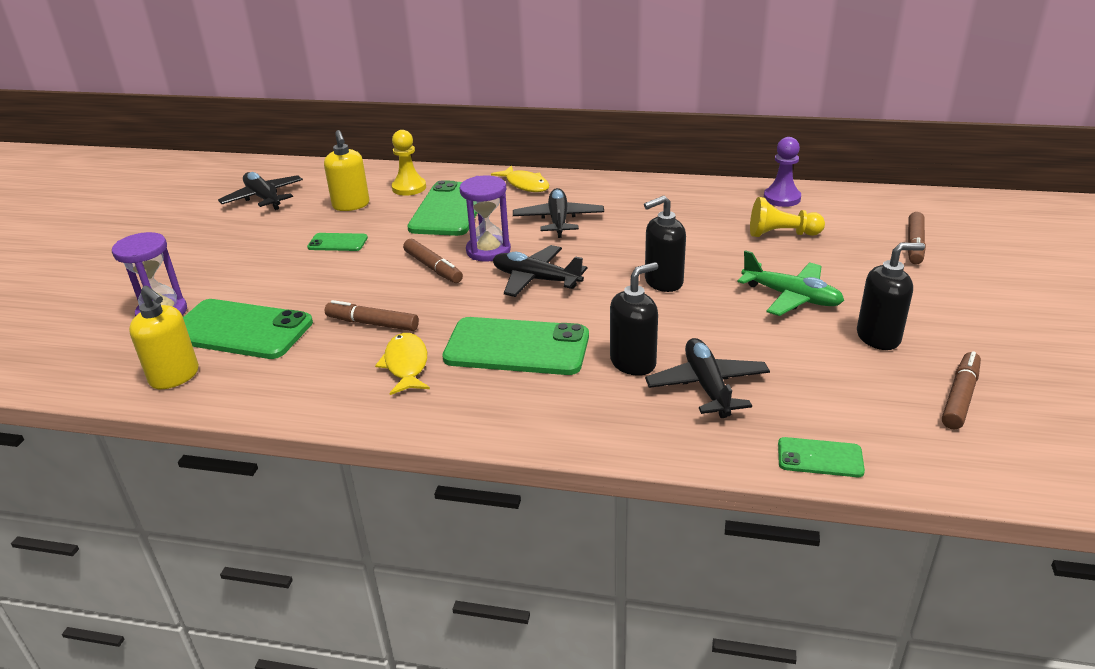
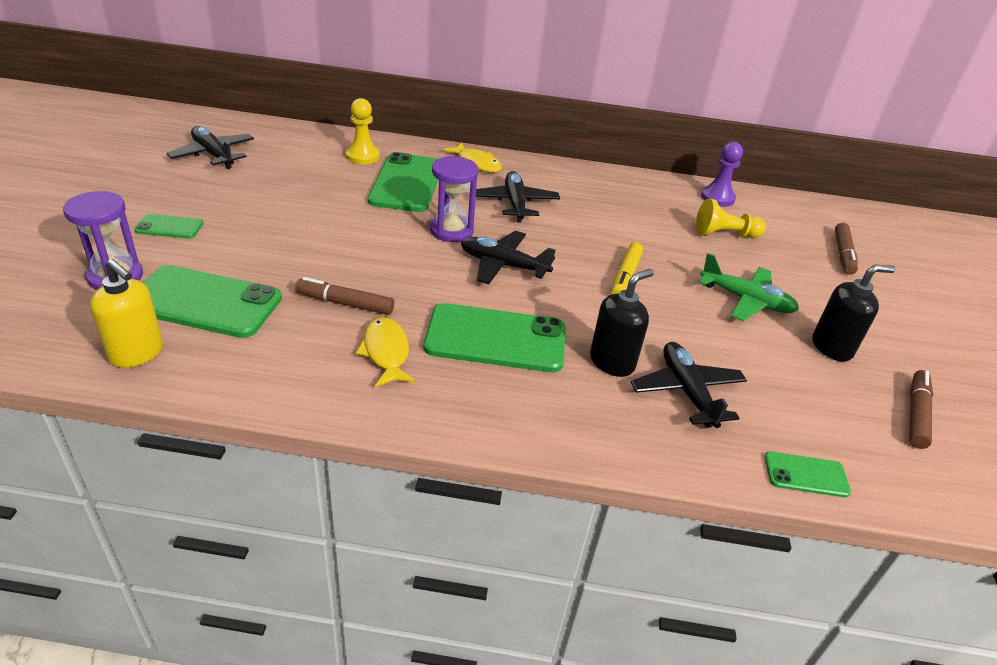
camera: 10 degrees left, 5 degrees up
(337, 243) = (297, 210): green phone -> green phone (169, 227)
(351, 205) = (306, 170): yellow soap dispenser -> none
(433, 268) = (399, 245): brown marker -> none
(663, 282) = (625, 276): black soap dispenser -> yellow marker

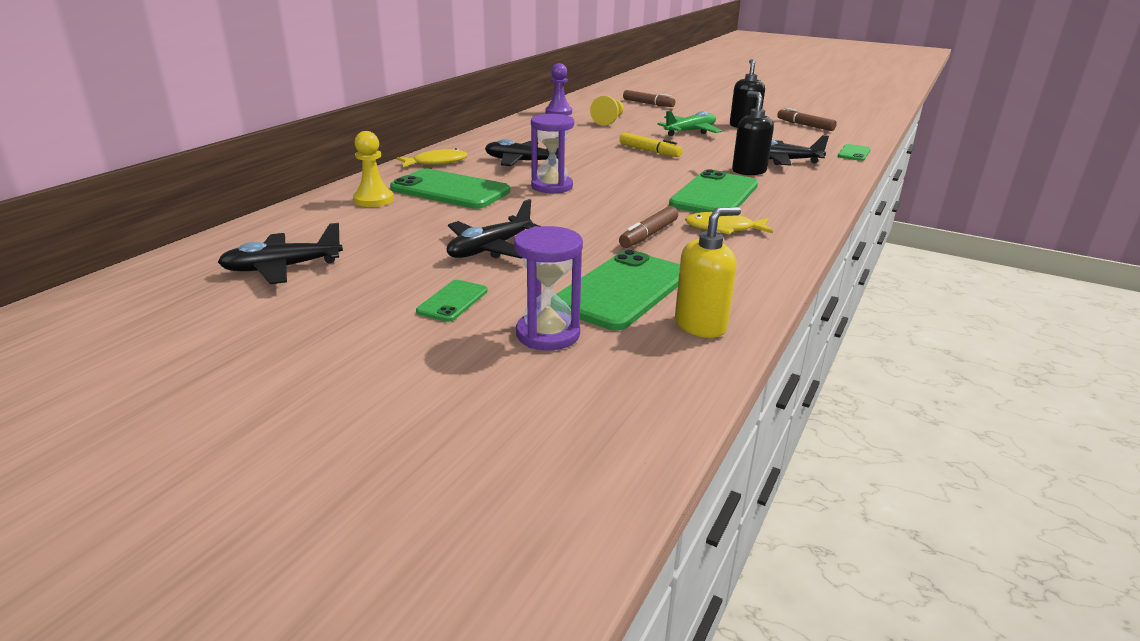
camera: 65 degrees left, 10 degrees down
(503, 265) = (616, 179): black plane -> black plane (490, 249)

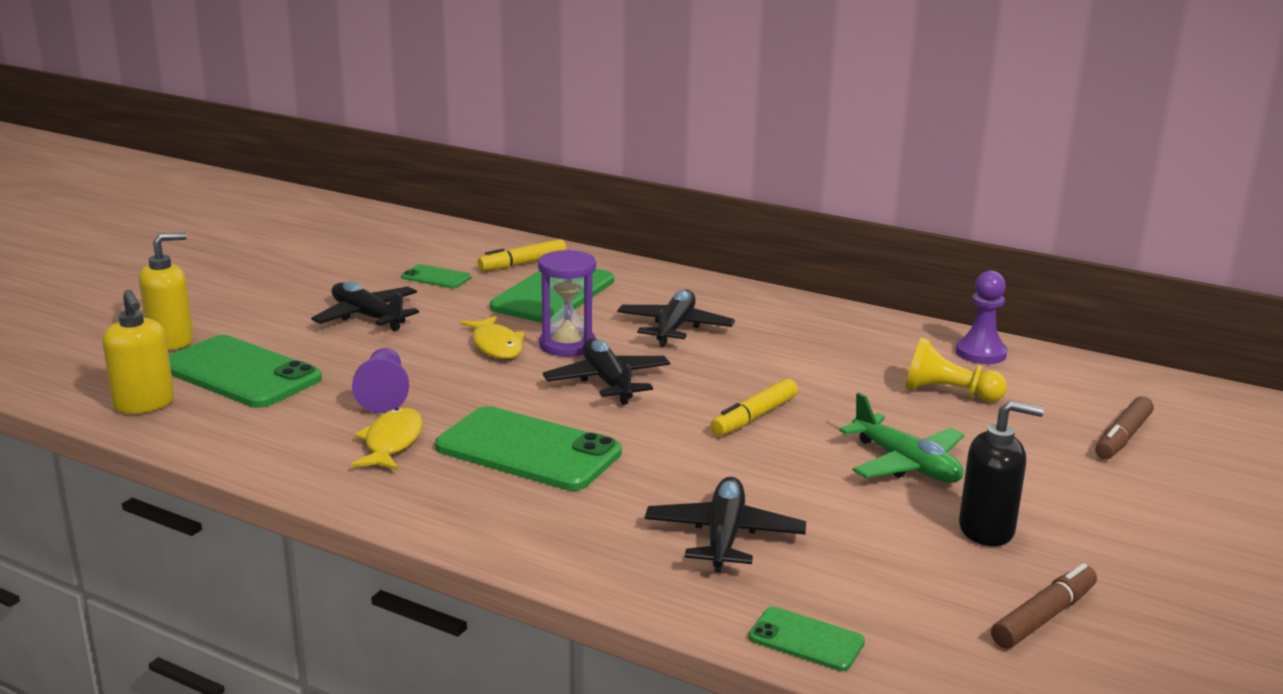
camera: 90 degrees right, 5 degrees down
(282, 268) = (352, 247): black plane -> black plane (607, 382)
(373, 200) = (522, 263): yellow pawn -> yellow marker
(436, 162) = (662, 283): yellow fish -> yellow fish (496, 346)
(452, 301) = (255, 306): green phone -> green phone (436, 277)
(548, 334) = (171, 341): purple hourglass -> yellow soap dispenser
(648, 235) = (384, 394): brown marker -> purple pawn
(749, 171) = (653, 493): black soap dispenser -> none

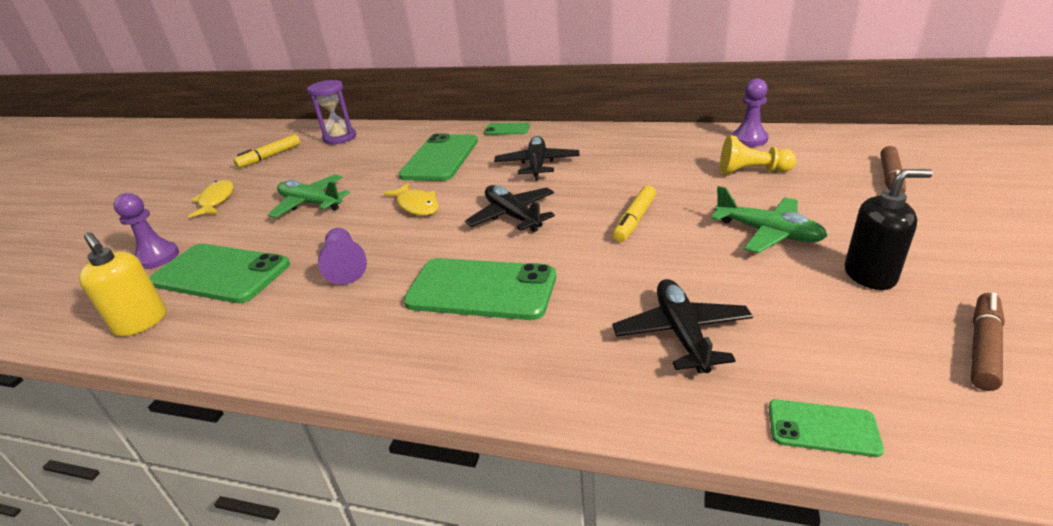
camera: 10 degrees left, 10 degrees up
(171, 341) = (157, 257): yellow soap dispenser -> purple pawn
(367, 317) = (310, 203): black plane -> green plane
(392, 442) = (367, 309): yellow fish -> yellow fish (216, 200)
(436, 277) = (351, 163): green phone -> green phone (507, 129)
(522, 263) = (408, 141): yellow marker -> yellow marker (270, 156)
(567, 345) = (468, 194): purple hourglass -> purple hourglass (339, 138)

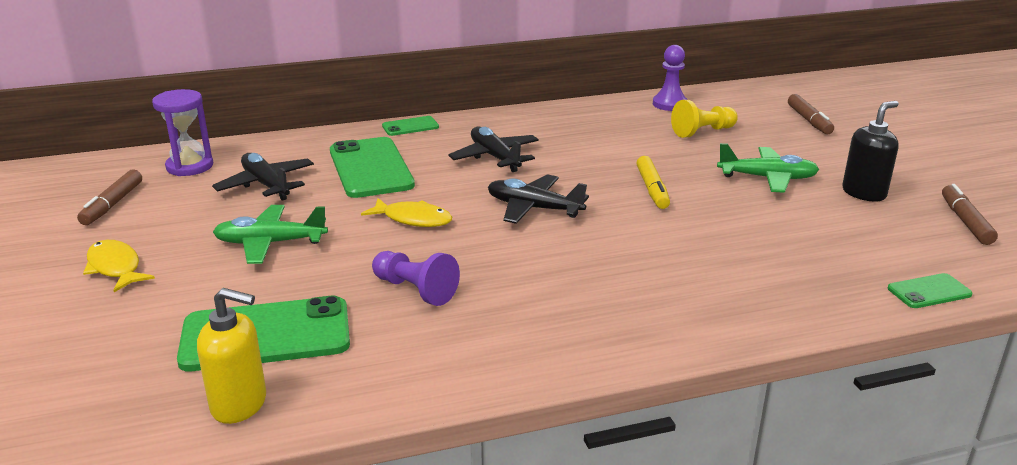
camera: 35 degrees left, 5 degrees down
(157, 257) = (137, 343): purple pawn -> none
(270, 156) = (112, 204): yellow marker -> brown marker
(481, 289) = (588, 274): green phone -> none
(682, 333) = (786, 262): black plane -> black plane (266, 185)

